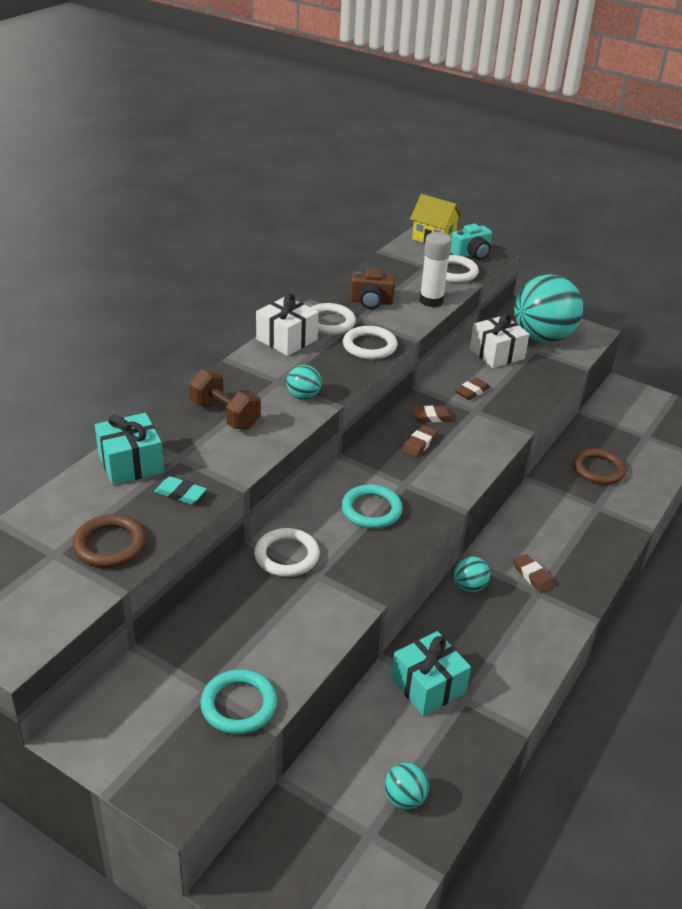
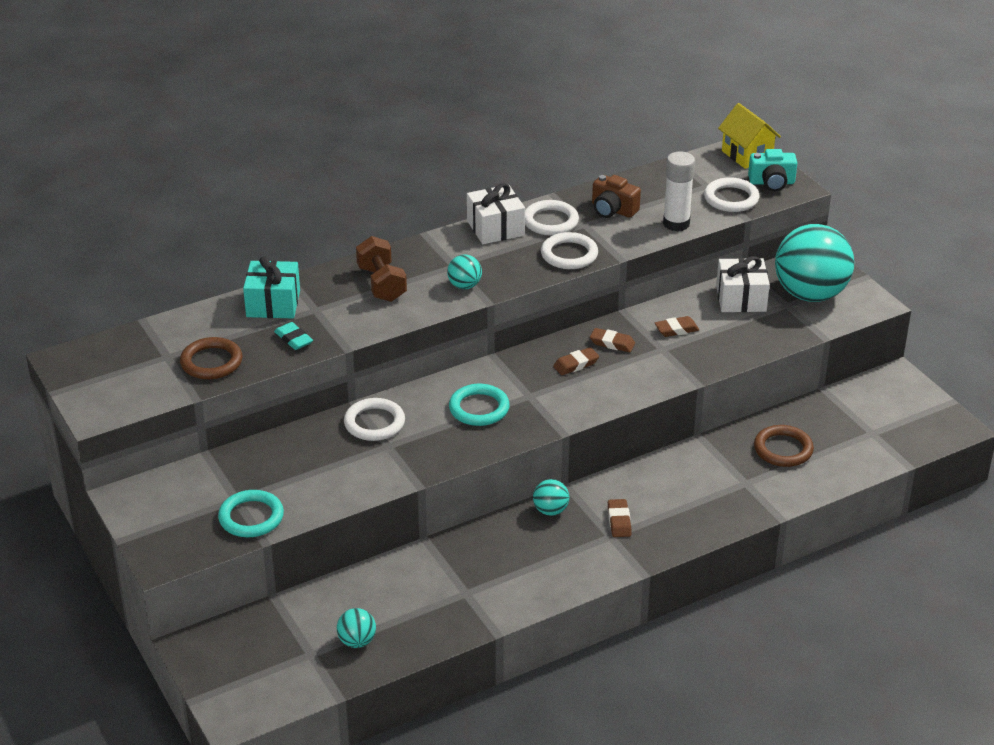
camera: 30 degrees right, 0 degrees up
(428, 685) = (444, 573): turquoise gift -> none

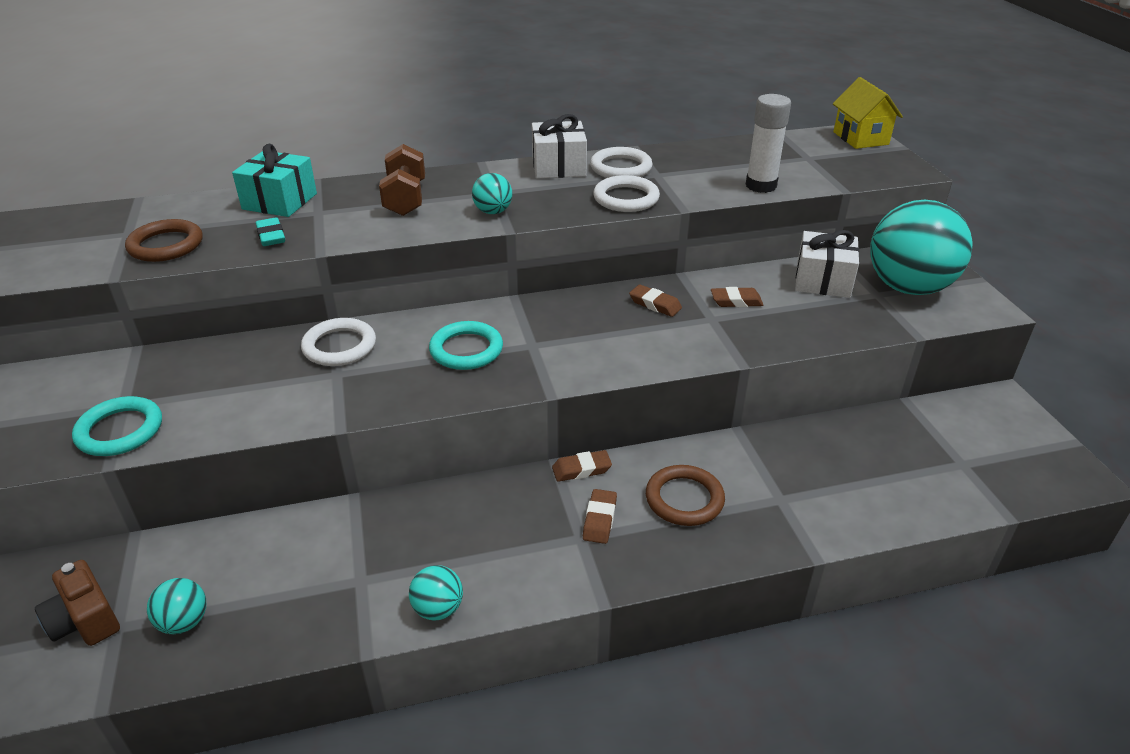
camera: 15 degrees right, 0 degrees up
(550, 510) = (521, 488): turquoise ball -> turquoise ball (438, 609)
(576, 364) = (603, 320): brown eraser -> brown eraser (581, 469)
(613, 210) = (694, 166): brown camera -> brown camera (85, 620)
(731, 198) = (832, 171): white ring -> none
(772, 182) = (883, 163): turquoise camera -> none
(783, 449) = (840, 464): brown ring -> brown ring (684, 499)

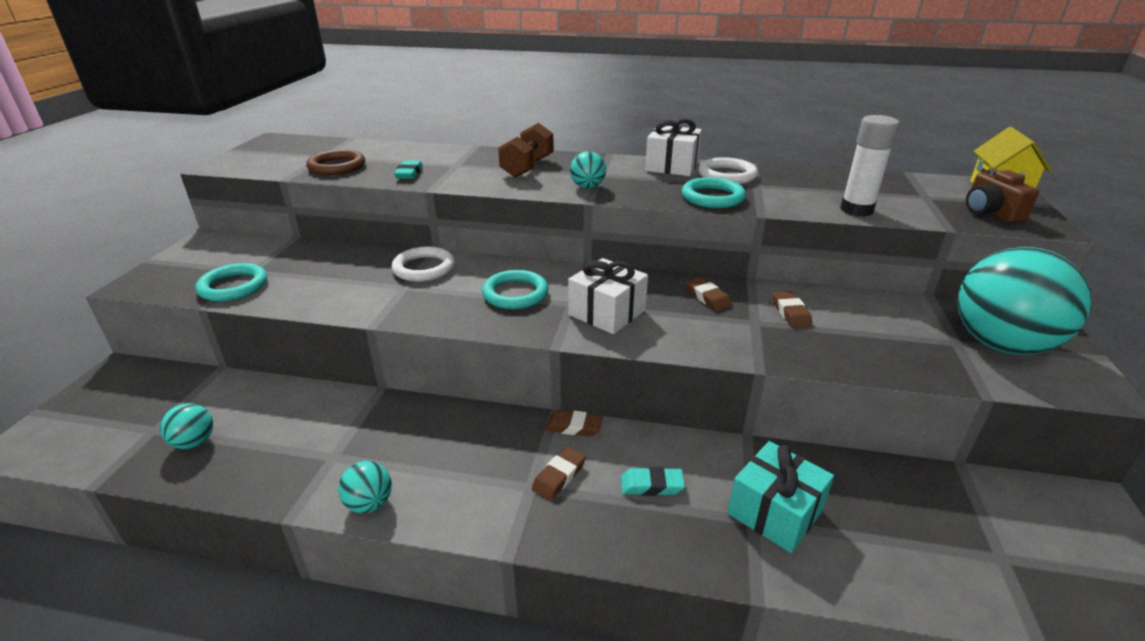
camera: 25 degrees right, 5 degrees down
(85, 620) = (141, 417): brown camera -> brown camera (990, 213)
(280, 201) = (437, 154): turquoise gift -> turquoise gift (774, 512)
(626, 198) = (712, 197): white ring -> turquoise ring
(684, 499) = (651, 485): brown ring -> turquoise eraser
(736, 301) = (791, 313): brown eraser -> brown eraser turned 60 degrees clockwise
(823, 281) = (899, 316): white gift -> white gift (607, 312)

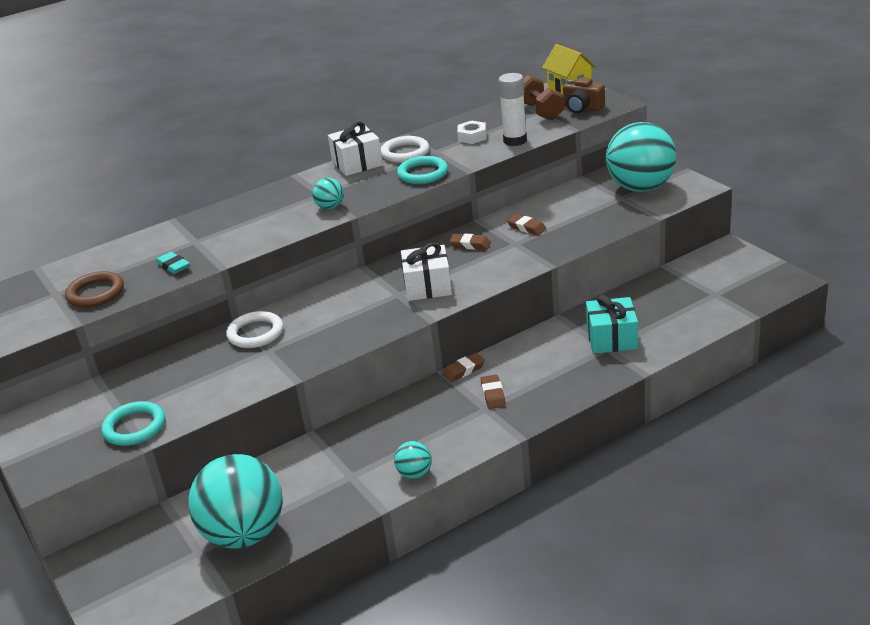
camera: 40 degrees left, 0 degrees up
(194, 442) = (244, 534): turquoise ball -> turquoise ball, size x2.34
(515, 294) = (352, 310): turquoise ring -> none
(527, 167) = (256, 215): brown dumbbell -> brown dumbbell (540, 111)
(651, 485) = (543, 367): turquoise eraser -> none
(815, 189) = (472, 137): none -> white nut

